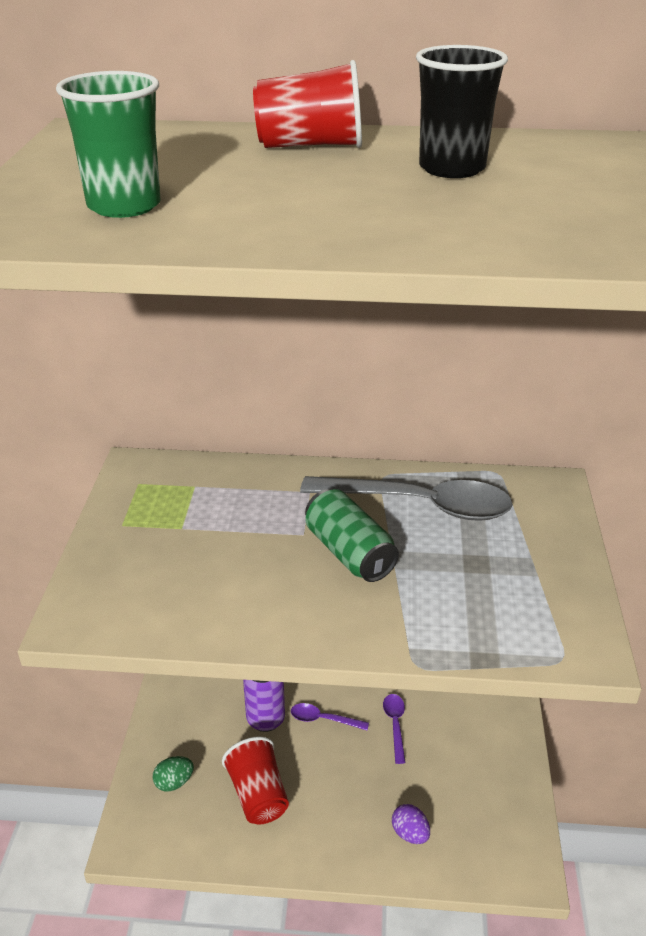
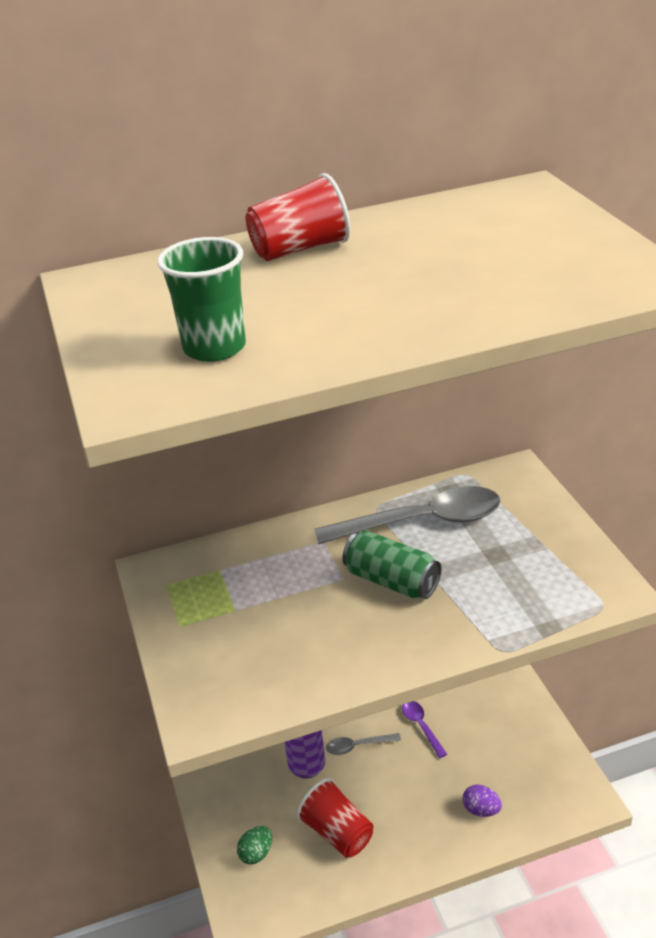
camera: 20 degrees left, 0 degrees up
(323, 719) = (358, 746): purple spoon -> grey spoon
(452, 169) = (432, 245): black cup -> none

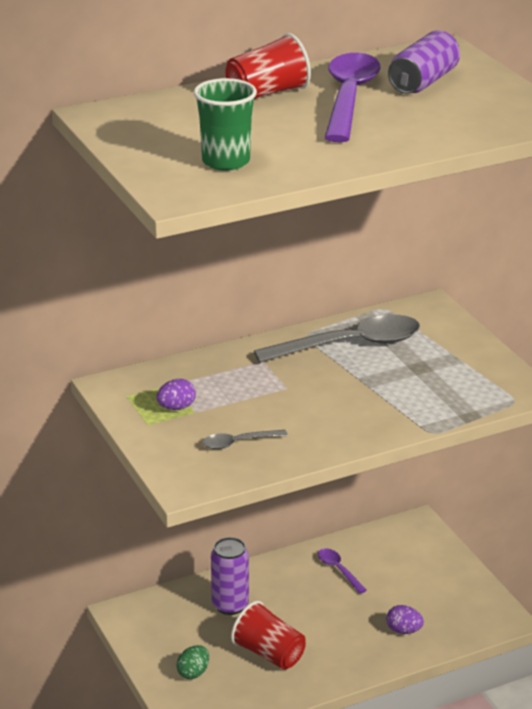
camera: 10 degrees left, 5 degrees down
(216, 603) = (176, 408): none -> purple egg
(358, 746) = (278, 588): grey spoon -> grey spoon (238, 443)
(391, 581) = (330, 388): green can -> none
(399, 254) = (349, 98): none -> purple spoon
(496, 231) = (423, 82): none -> purple can

